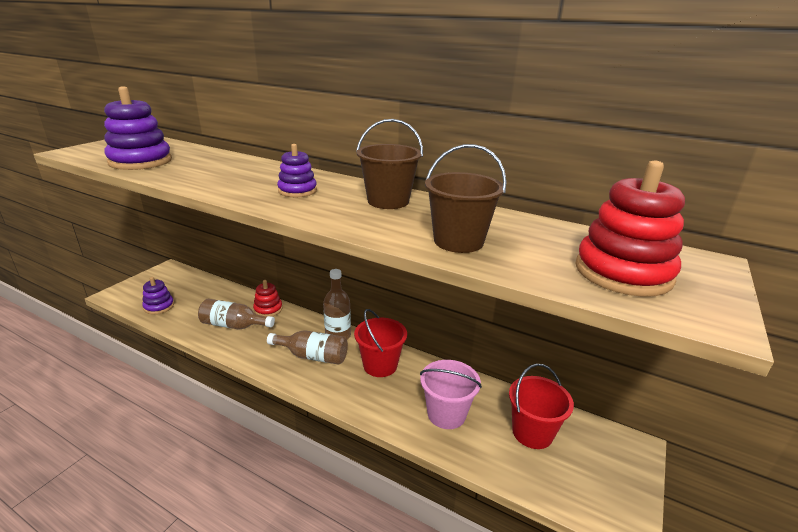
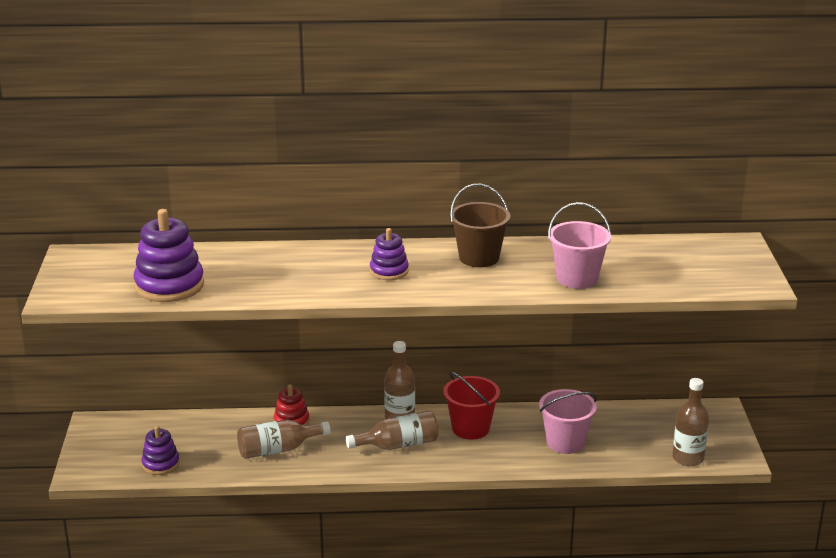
camera: 30 degrees left, 0 degrees up
(458, 241) = (577, 278): brown bucket -> pink bucket
(532, 432) = (641, 429): red bucket -> none
(560, 492) = (688, 458): none -> brown bottle
(623, 273) = (697, 269): red stacking toy -> none

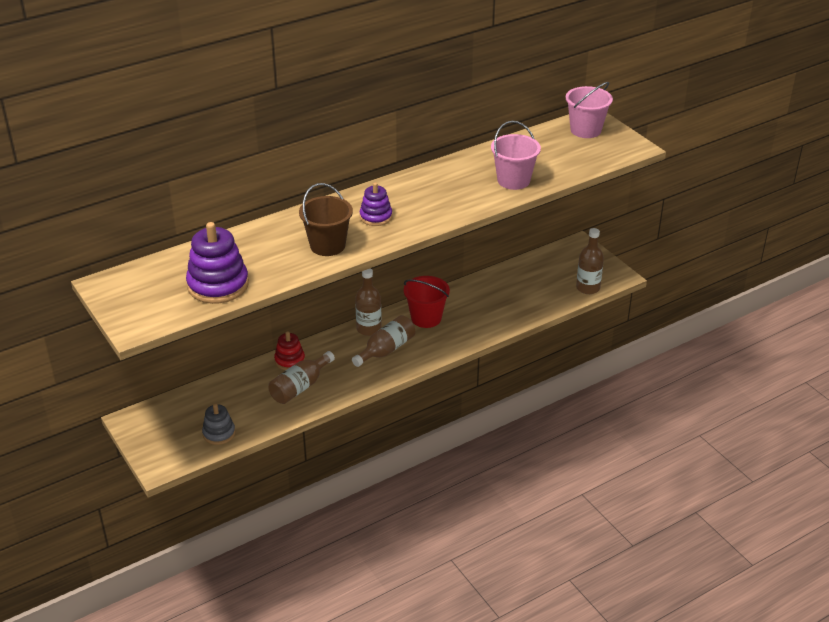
camera: 30 degrees left, 10 degrees up
(161, 464) = (219, 433): purple stacking toy -> grey stacking toy
(479, 258) = (429, 184): brown bucket -> brown bucket (327, 245)
(565, 442) = (500, 305): pink bucket -> pink bucket (585, 130)

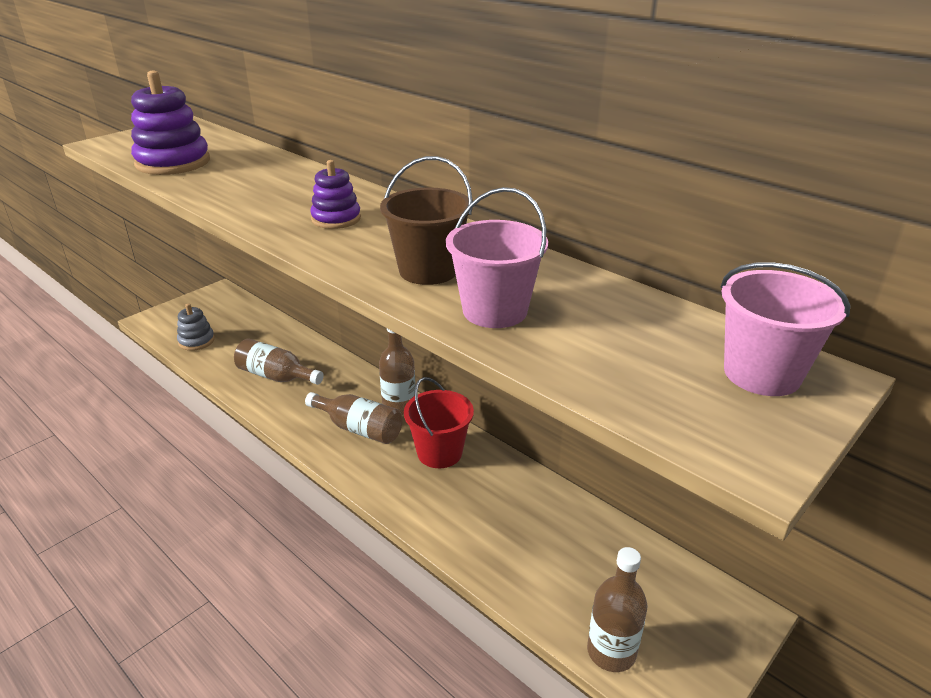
camera: 75 degrees right, 5 degrees down
(289, 360) = (323, 360): red stacking toy -> none
(327, 245) = (258, 201): brown bucket -> brown bucket (428, 270)

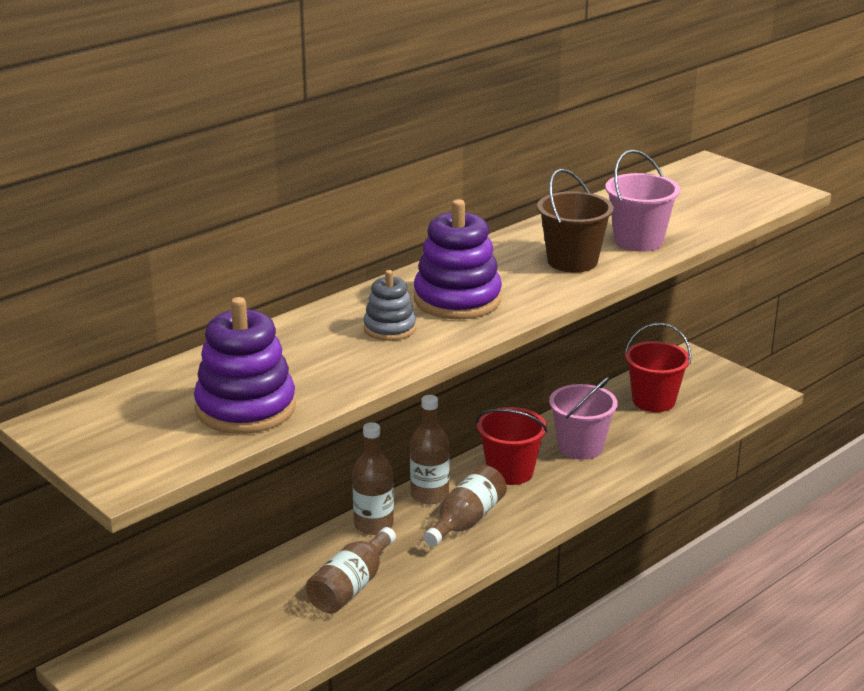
camera: 85 degrees left, 5 degrees down
(196, 341) = (241, 669): grey stacking toy -> grey stacking toy (389, 328)
(336, 219) = (457, 300): purple stacking toy -> purple stacking toy, size x1.73
(611, 651) = (726, 410): brown bottle -> brown bottle (373, 525)
(612, 570) = (653, 401): none -> red bucket
(762, 374) = (707, 177): pink bucket -> pink bucket (580, 447)

